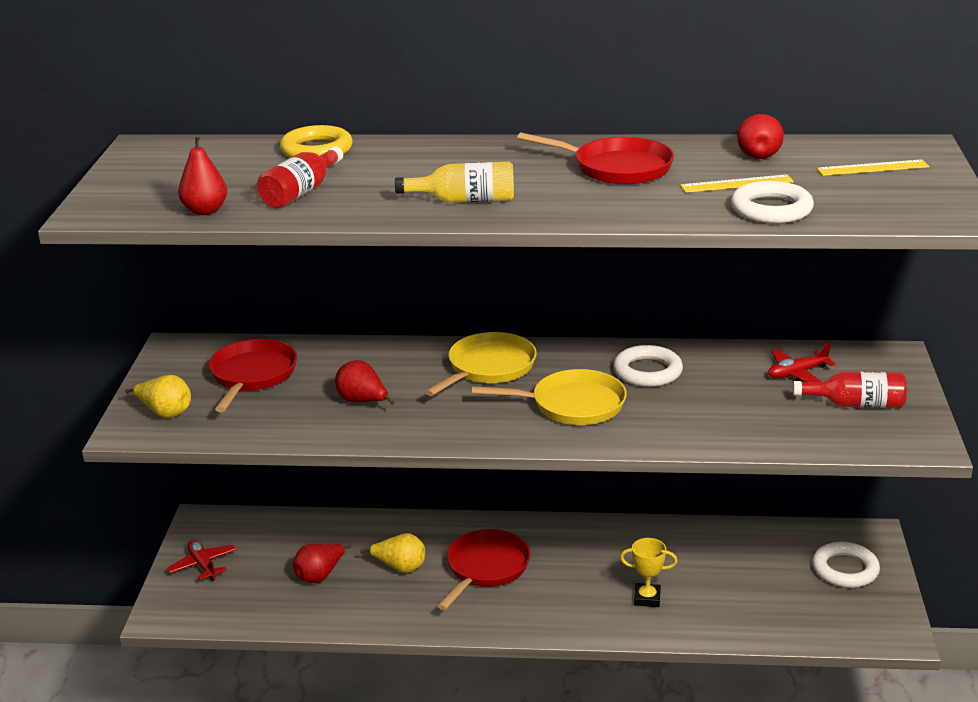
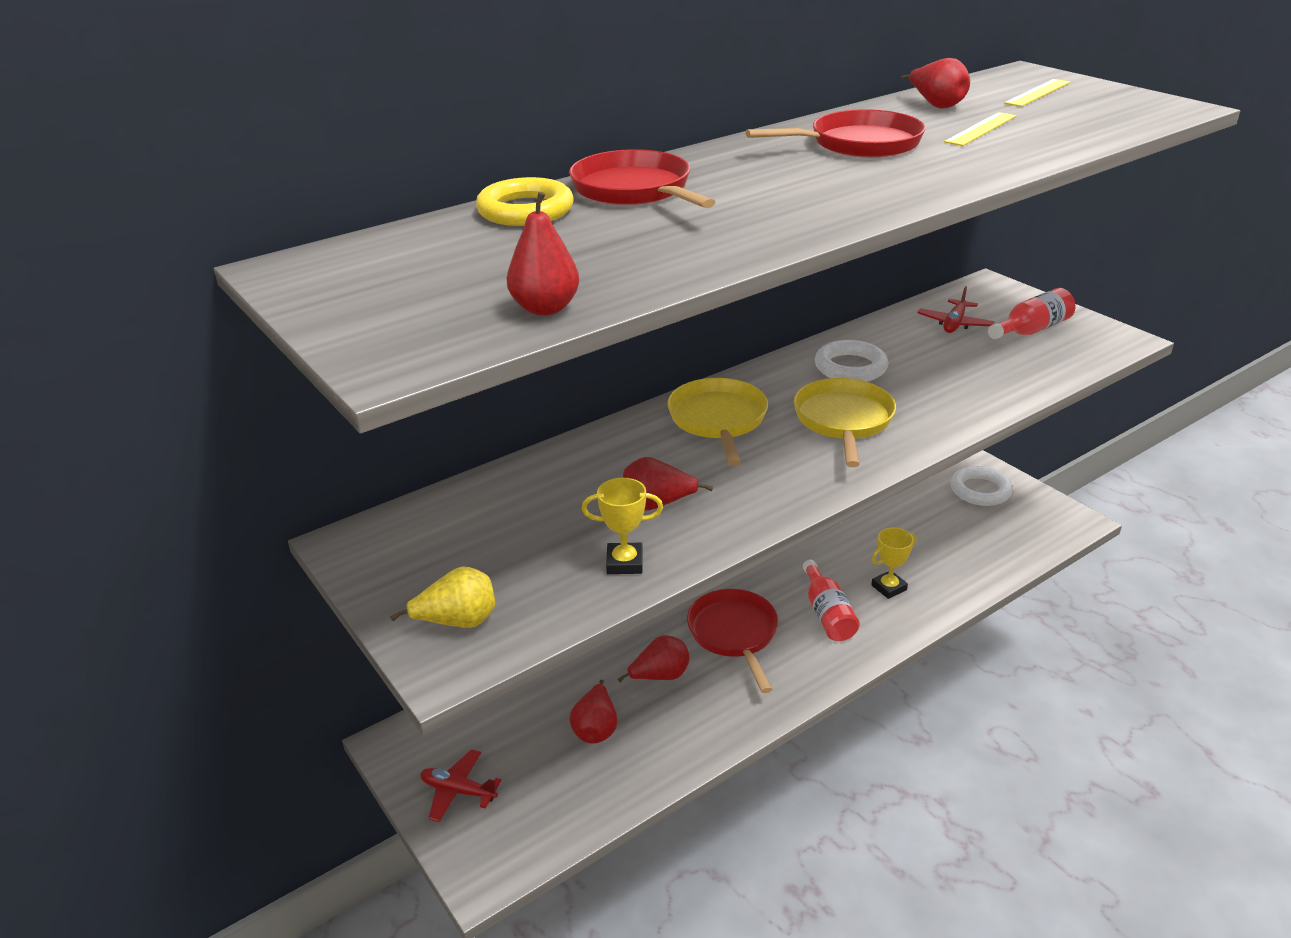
camera: 40 degrees left, 5 degrees up
(252, 376) = (494, 533): red pan -> red pan (635, 190)
(292, 424) = (624, 563): none -> yellow trophy
(301, 192) = (613, 254): red bottle -> red bottle (827, 614)
(400, 567) = (660, 676): yellow pear -> red pear
(465, 200) = (801, 208): yellow bottle -> none
(572, 405) = (843, 421): yellow pan -> yellow pan turned 45 degrees counterclockwise
(771, 209) = (1056, 138): white ring -> none

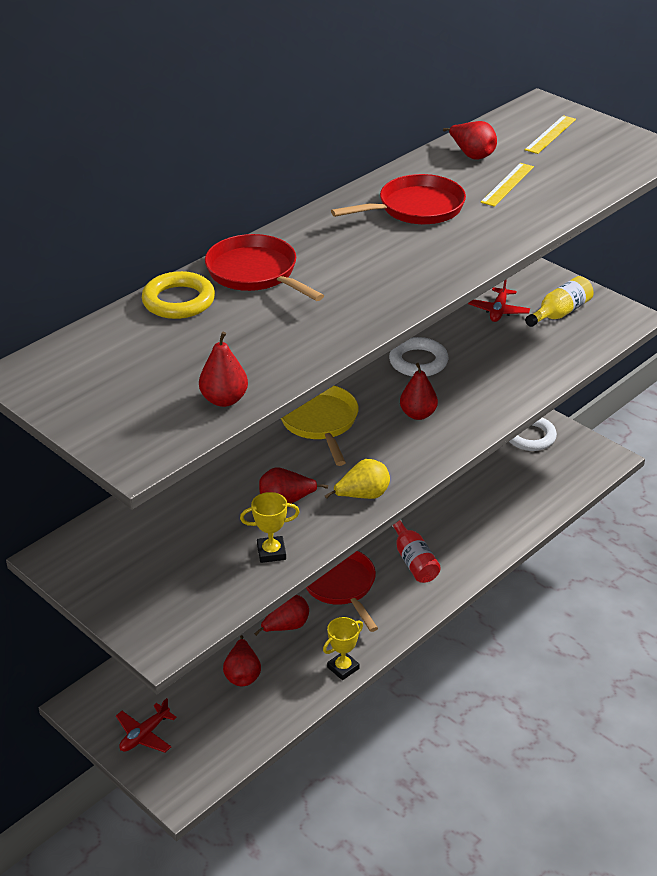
camera: 10 degrees left, 5 degrees up
(458, 622) = (160, 611): yellow pear -> yellow pear (363, 496)
(458, 791) = (144, 735): red plane -> red plane turned 60 degrees counterclockwise
(843, 421) = (418, 414): yellow pan -> red pear
(889, 587) = (461, 532): yellow trophy -> yellow trophy (343, 668)
(1031, 330) = (560, 313): red bottle -> yellow bottle

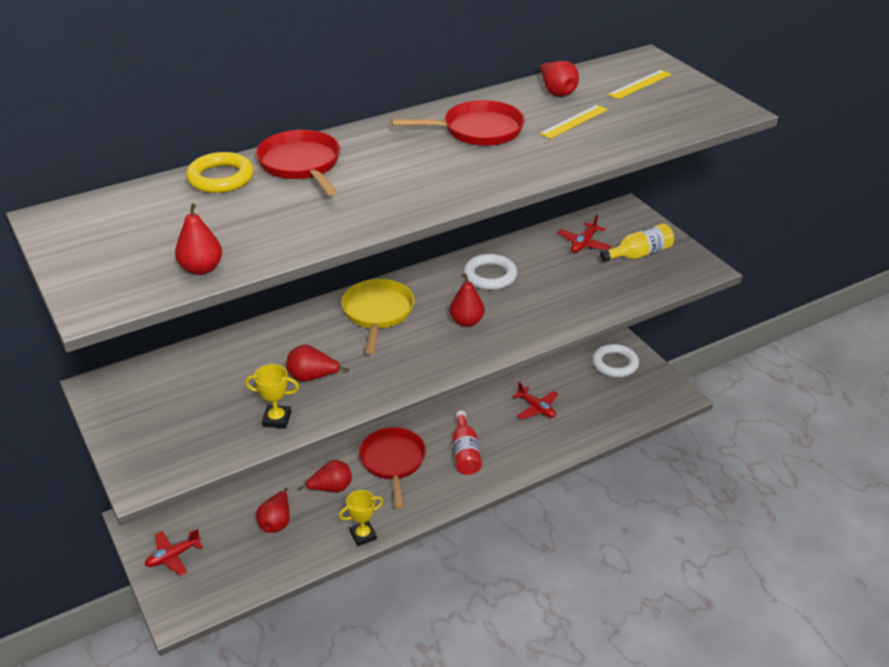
camera: 15 degrees right, 0 degrees up
(363, 496) = (381, 385): yellow pear -> none
(468, 499) = (536, 408): none -> red plane

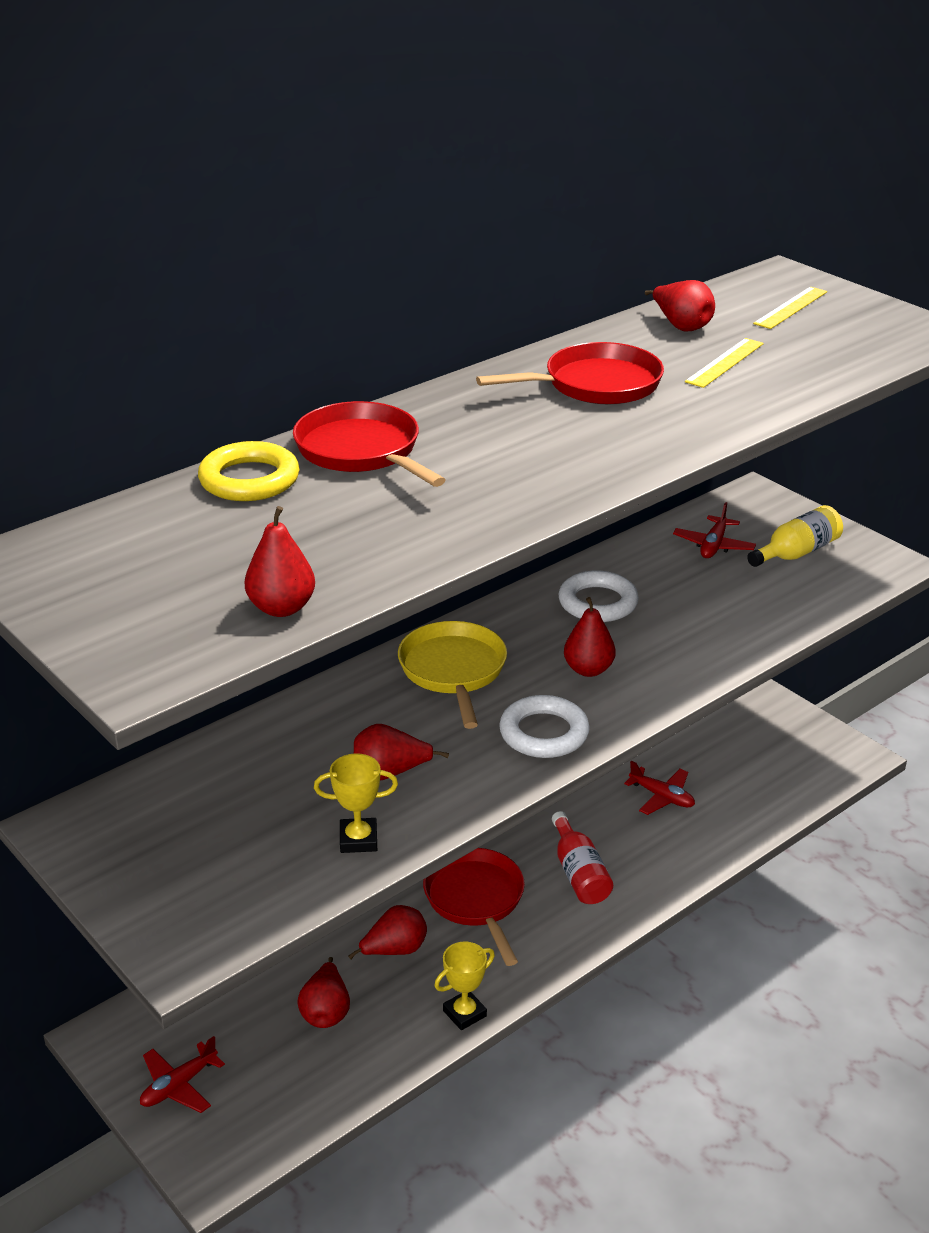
camera: 10 degrees left, 5 degrees down
(615, 364) = (753, 722): white ring -> white ring (544, 733)

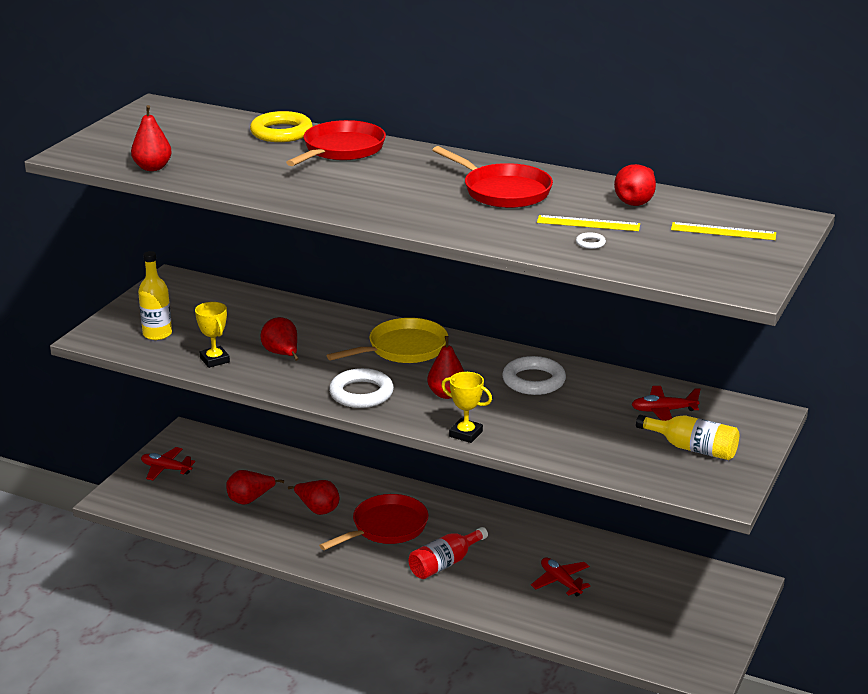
camera: 65 degrees right, 5 degrees down
(230, 881) = (157, 334): none -> yellow bottle
(464, 1013) = (280, 550): yellow trophy -> yellow trophy (466, 434)
(662, 797) = (560, 581): red plane -> red plane turned 135 degrees clockwise
(779, 374) = (590, 243): none -> white ring

